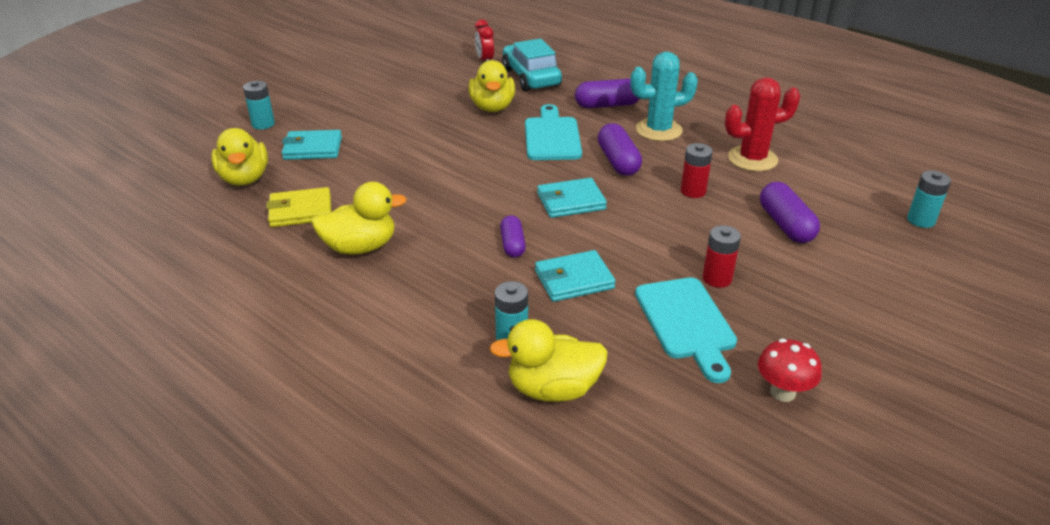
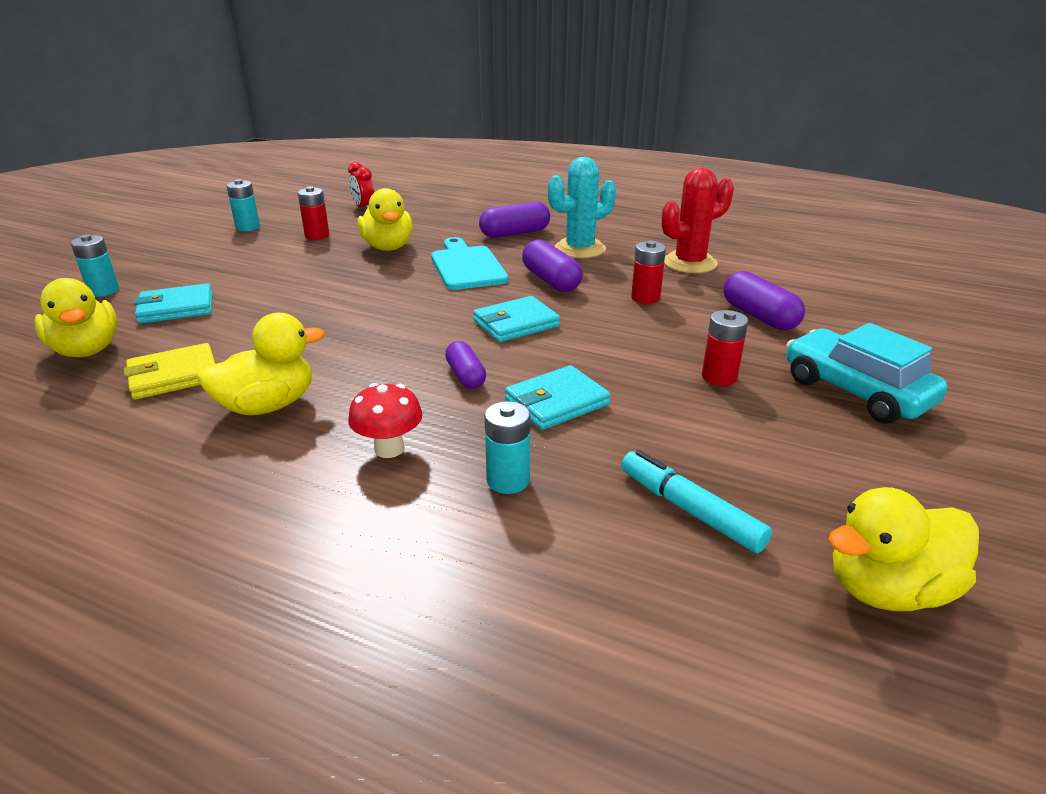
camera: 15 degrees left, 5 degrees down
(437, 87) = (317, 236): none -> red battery
(531, 77) = (421, 218): turquoise car -> turquoise car (856, 391)
(553, 389) = (589, 534): yellow duck -> yellow duck (887, 589)
(634, 385) = (689, 510): none -> turquoise marker
(686, 323) = (712, 428): turquoise cutting board -> none
(782, 392) = (865, 486): red mushroom -> red mushroom (389, 449)
(920, 220) = (886, 296): turquoise battery -> turquoise battery (248, 227)

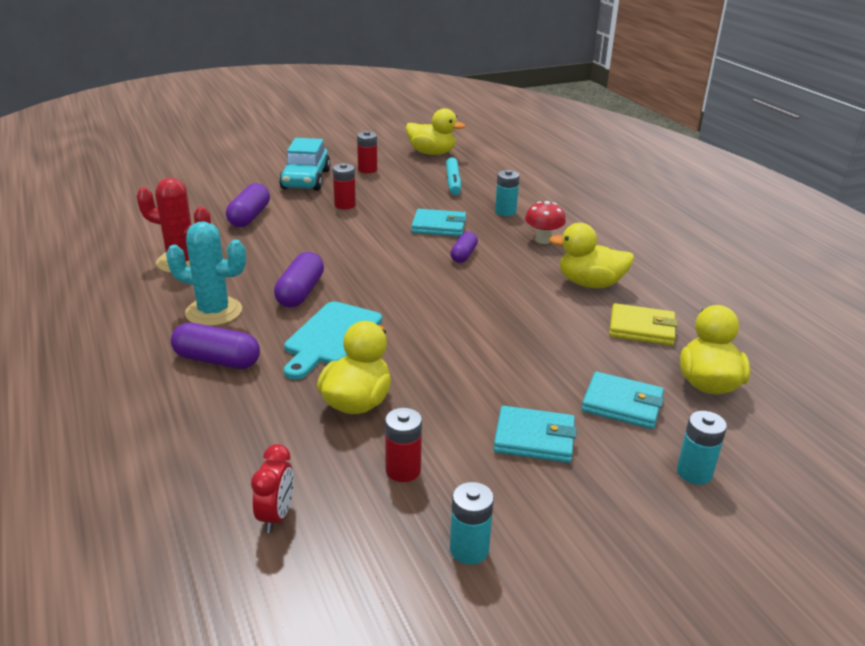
camera: 140 degrees left, 0 degrees up
(516, 323) = (385, 271): turquoise wallet -> turquoise wallet (534, 438)
(645, 298) = (276, 252): red battery -> red battery (367, 170)

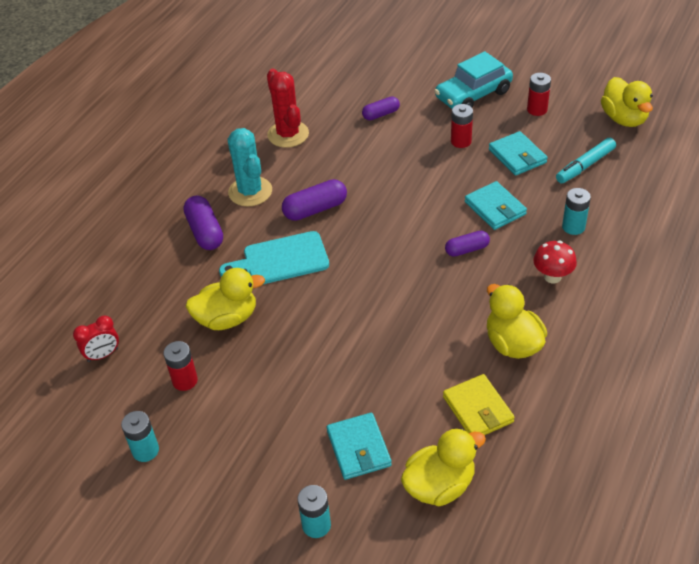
camera: 55 degrees right, 15 degrees up
(249, 217) = (381, 114): purple capsule -> purple capsule, size x0.65
(534, 438) = (273, 423): turquoise wallet -> turquoise wallet (517, 156)

